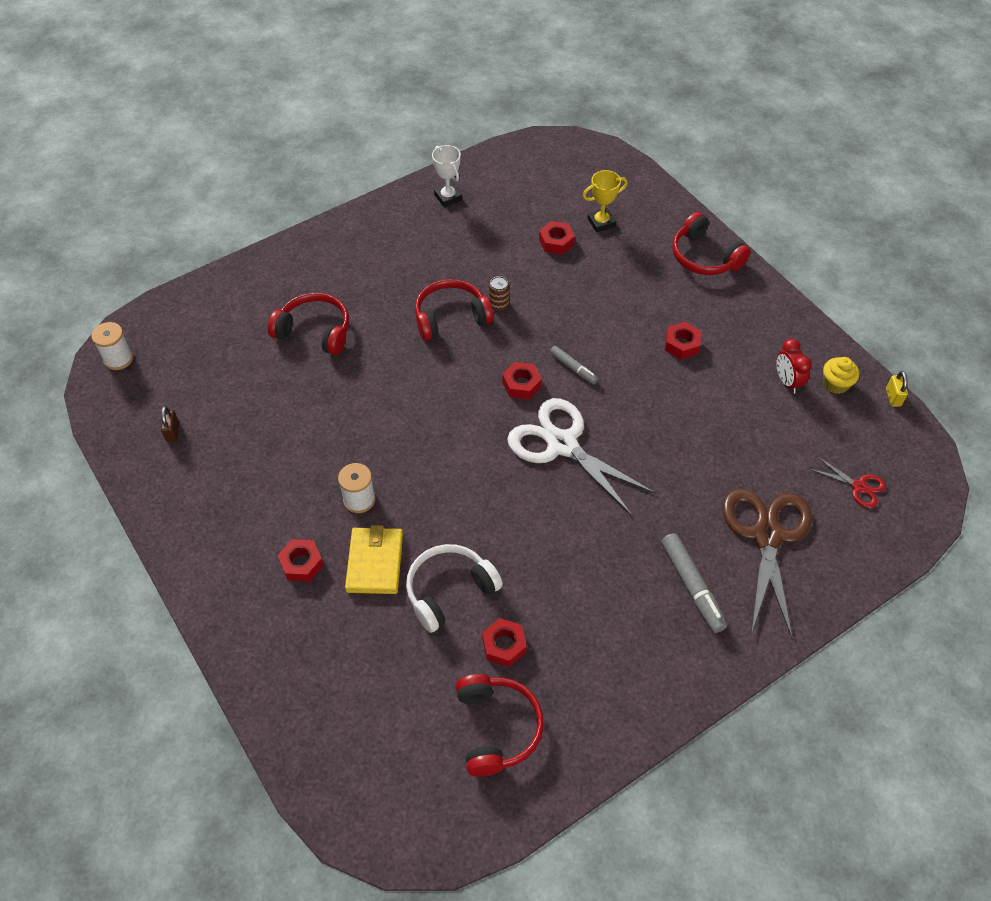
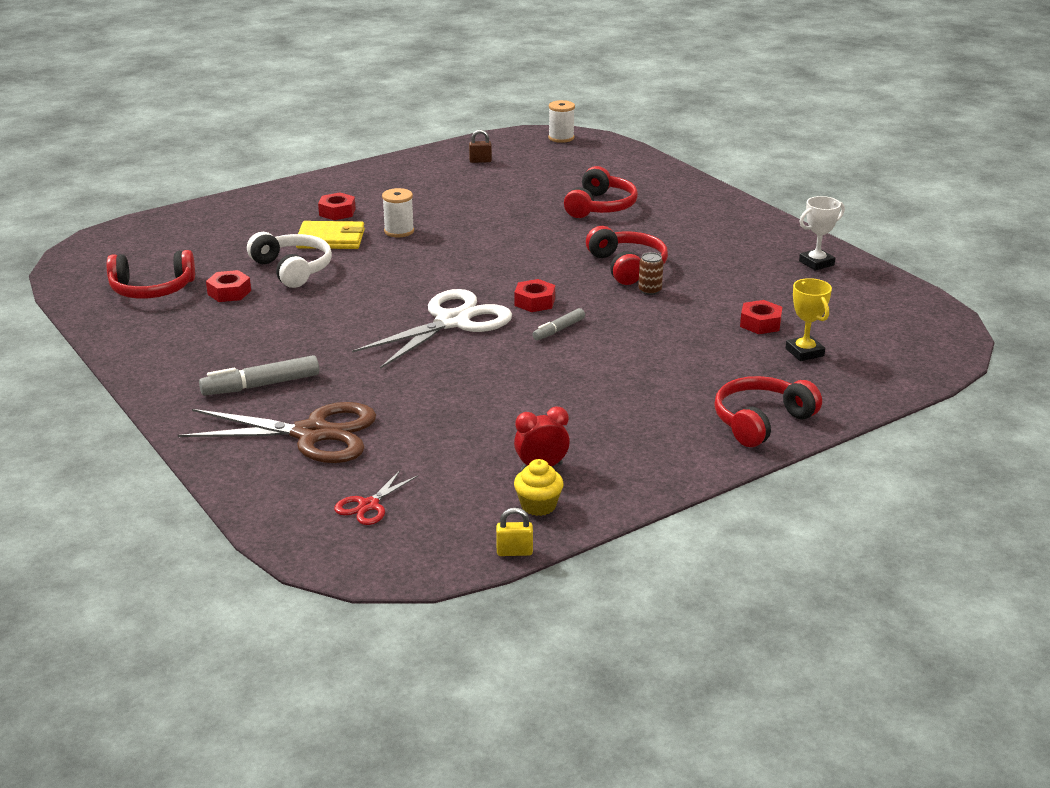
camera: 90 degrees right, 25 degrees down
(681, 345) = (600, 397): red nut -> none

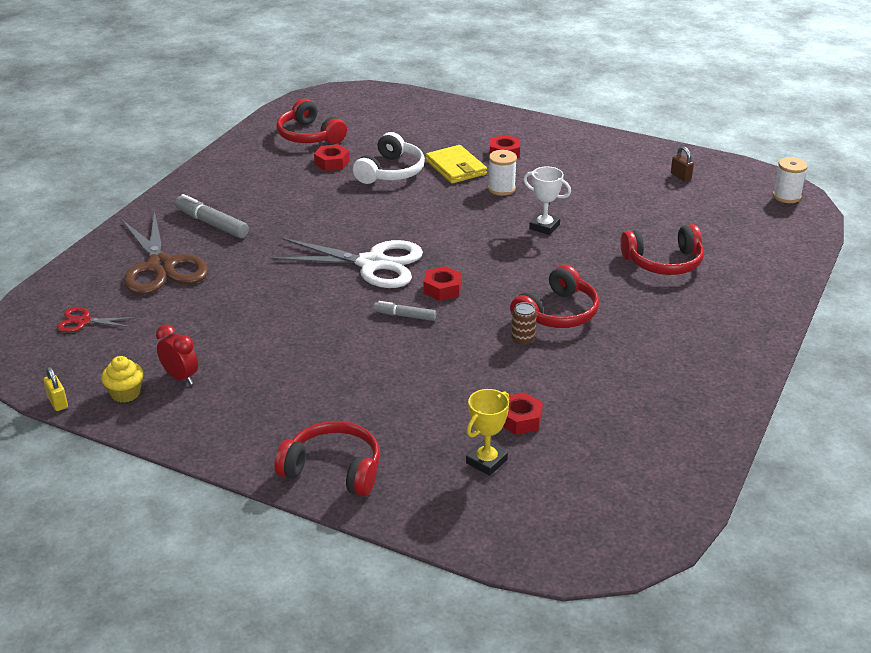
camera: 60 degrees right, 5 degrees up
(816, 263) = (688, 420): white trophy -> white trophy (544, 227)

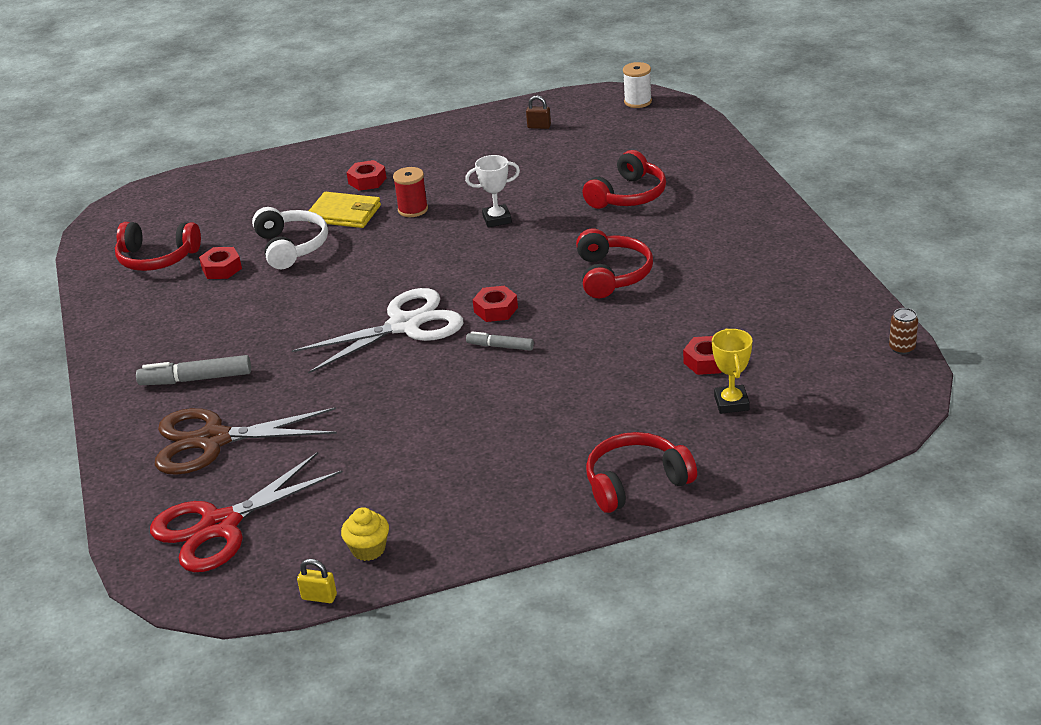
camera: 40 degrees left, 0 degrees up
(83, 321) = (219, 526): red scissors -> red scissors, size x2.14
(161, 267) = (212, 440): brown scissors -> brown scissors turned 150 degrees clockwise
(180, 377) = (395, 506): red clock -> none
(405, 316) = (500, 346): grey marker -> grey marker turned 45 degrees clockwise
(501, 189) = (413, 209): white spool -> red spool
(523, 339) = (617, 307): brown can -> brown can (902, 348)

